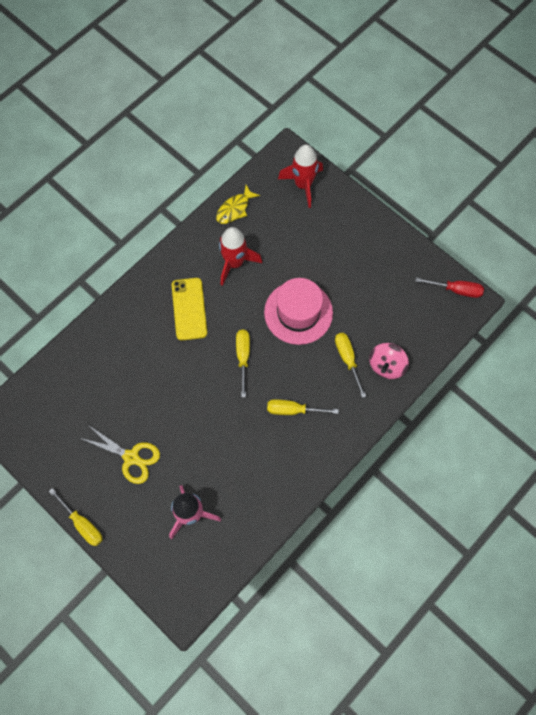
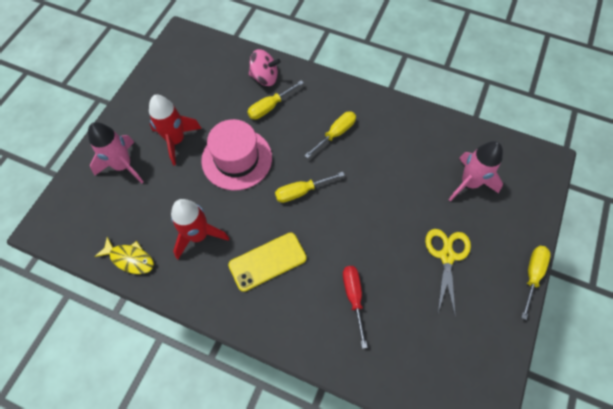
camera: 110 degrees left, 5 degrees down
(293, 410) = (335, 134): yellow screwdriver -> yellow screwdriver turned 120 degrees counterclockwise
(303, 185) = (84, 199): red rocket -> red rocket (176, 140)
(326, 219) = (123, 166): none -> pink rocket
(456, 290) = (174, 47): red screwdriver -> red screwdriver (353, 297)

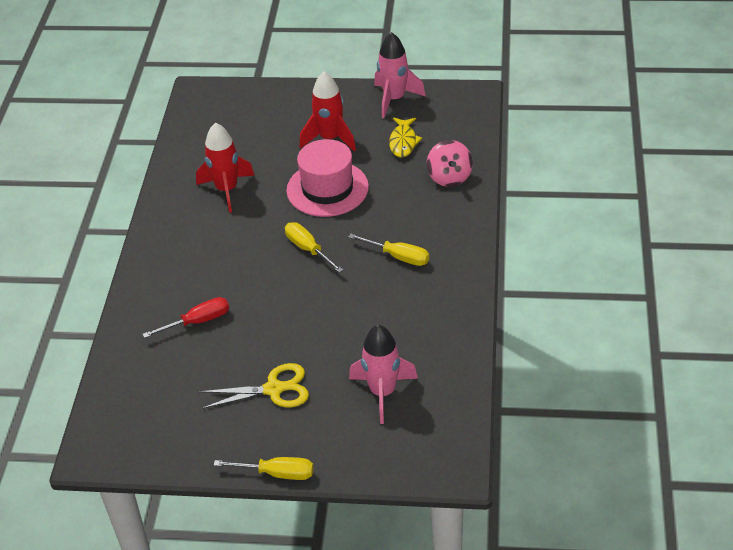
camera: 75 degrees right, 20 degrees down
(123, 166) = (283, 114): pink rocket -> pink rocket (394, 99)
(130, 259) = (186, 154): yellow fish -> yellow fish (403, 142)
(267, 261) = (216, 247): yellow phone -> none
(270, 107) = (409, 193): yellow screwdriver -> none

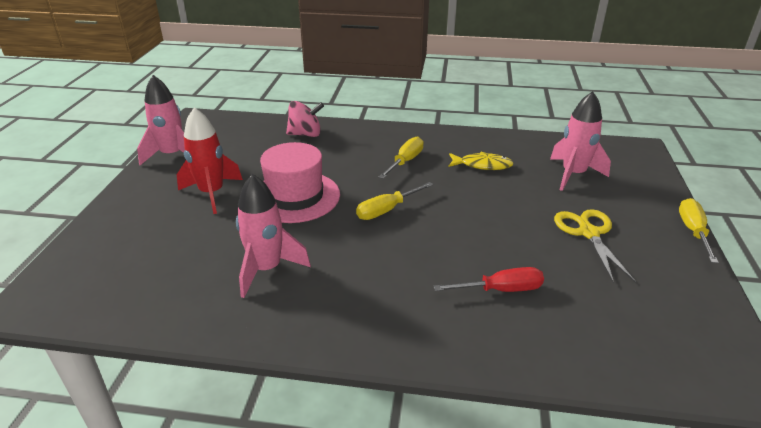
camera: 90 degrees left, 10 degrees down
(197, 321) = (500, 290): red screwdriver -> red screwdriver turned 105 degrees clockwise
(227, 190) = (267, 269): red rocket -> pink rocket
(403, 142) = (243, 153): yellow fish -> yellow fish (482, 165)

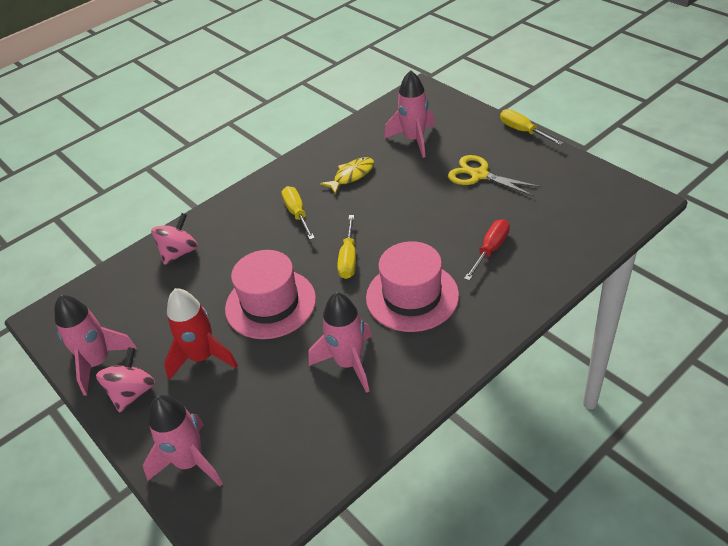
camera: 45 degrees left, 10 degrees up
(103, 239) = (190, 462): none -> pink rocket
(155, 181) = (132, 392): none -> pink spinning top
(382, 268) = (412, 296): none -> pink hat

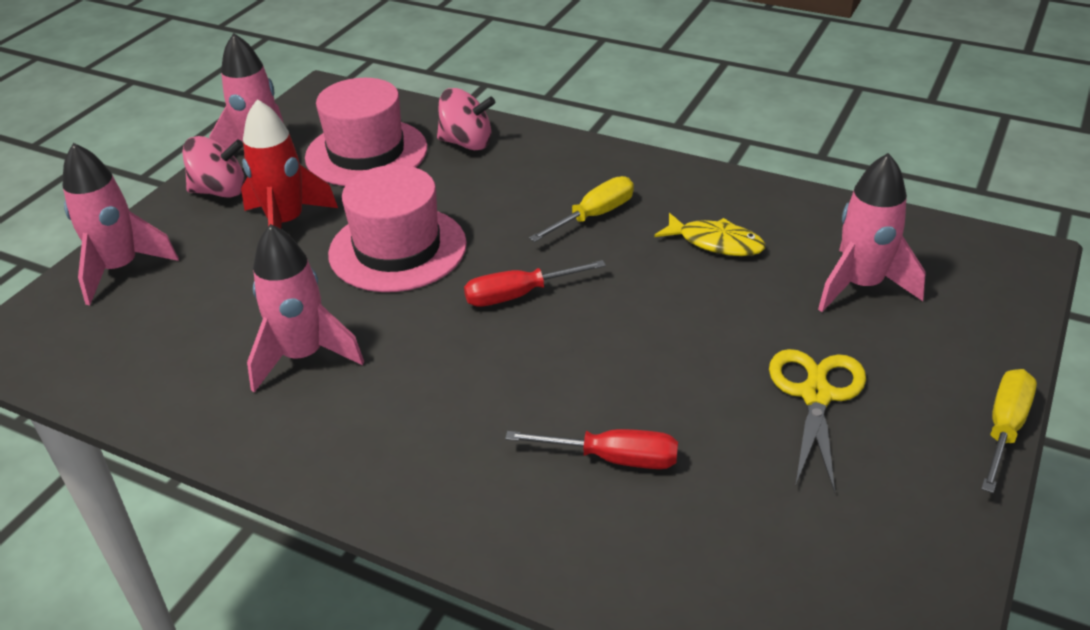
camera: 65 degrees right, 5 degrees down
(349, 258) = (519, 295): yellow screwdriver -> red screwdriver
(412, 296) = (460, 387): pink hat -> pink hat (366, 153)

